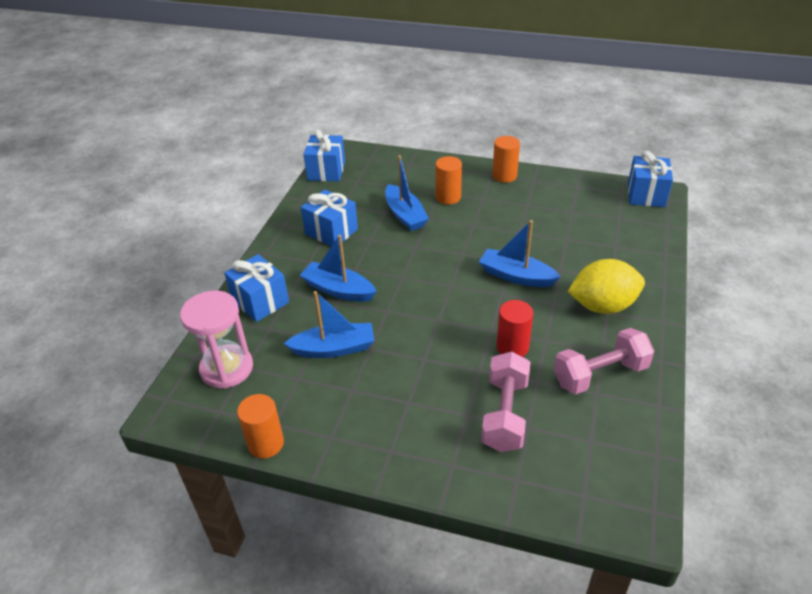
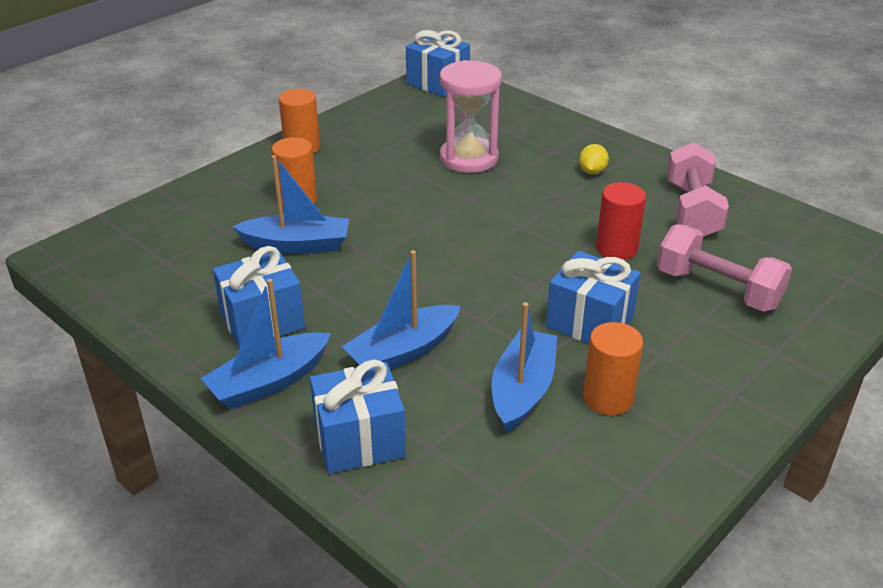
camera: 65 degrees left, 5 degrees down
(226, 368) = (489, 518): pink hourglass -> pink hourglass (469, 158)
(266, 443) = (670, 510): orange cylinder -> orange cylinder (608, 398)
(326, 171) = (101, 282): blue gift -> blue gift (589, 322)
(516, 276) = (499, 205): blue boat -> blue boat (269, 382)
(602, 306) = (592, 171): yellow lemon -> yellow lemon, size x0.44

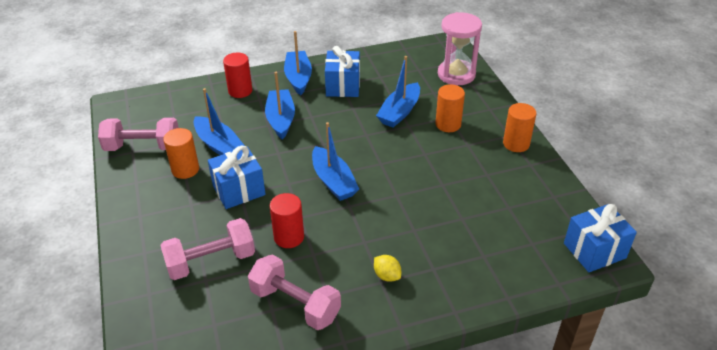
camera: 120 degrees right, 5 degrees up
(359, 440) = (240, 91): blue gift -> red cylinder
(469, 158) = (451, 216): pink hourglass -> pink hourglass (456, 74)
(492, 251) = (333, 181): none -> blue boat
(613, 484) = (143, 147): none -> pink dumbbell

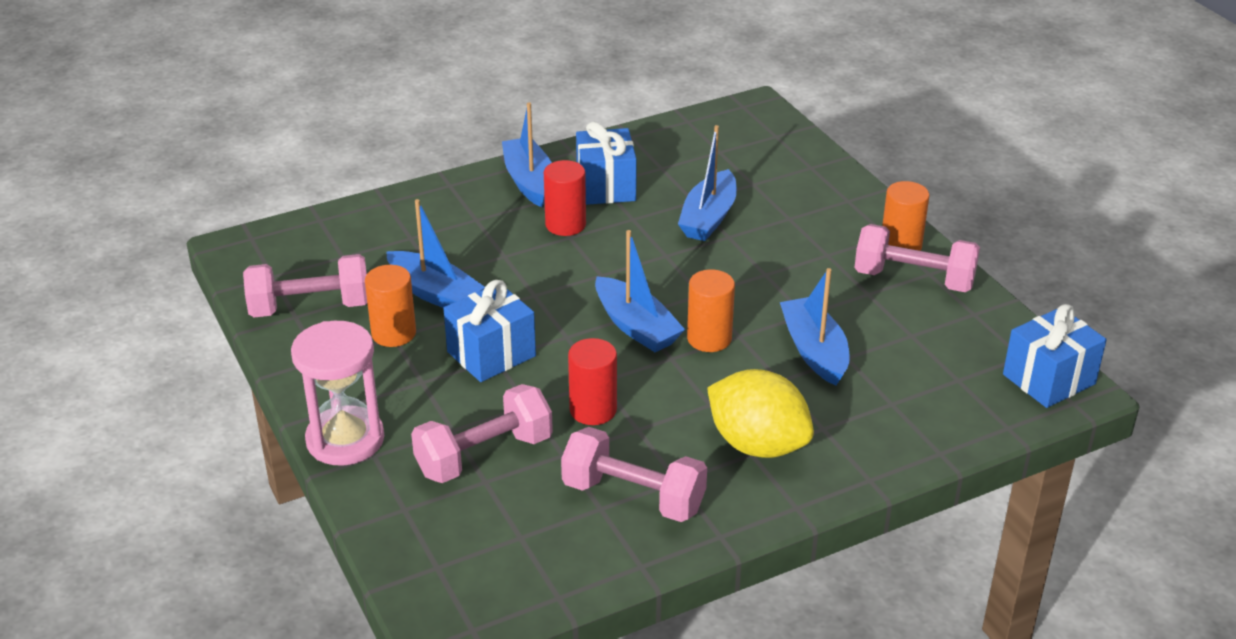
camera: 10 degrees left, 5 degrees down
(240, 91) = (439, 209): red cylinder -> red cylinder (565, 225)
(281, 119) = (522, 246): blue boat -> blue boat (814, 351)
(387, 276) = (757, 445): yellow lemon -> yellow lemon, size x2.25
(448, 124) = (789, 228): orange cylinder -> orange cylinder (709, 338)
(456, 74) = (782, 154): pink hourglass -> pink hourglass (345, 439)
(519, 168) = (913, 279): none -> pink dumbbell

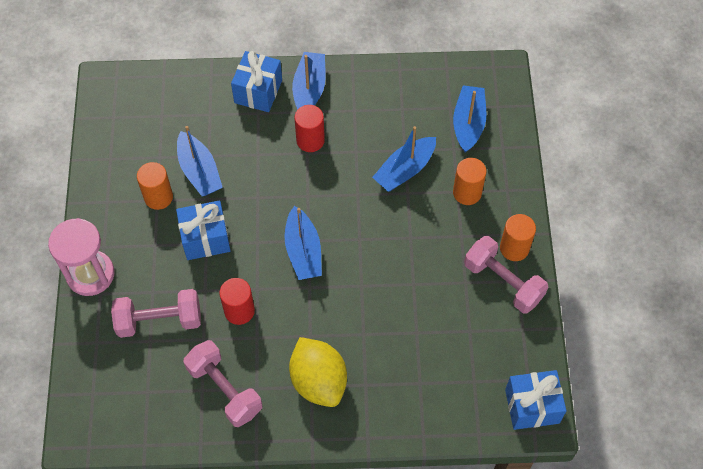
camera: 25 degrees right, 25 degrees up
(310, 307) = (122, 154): pink dumbbell -> none
(606, 187) = (355, 114): blue gift -> blue gift (258, 91)
(709, 338) = (341, 280): orange cylinder -> orange cylinder (467, 193)
(814, 351) = (399, 319): blue boat -> blue boat (468, 124)

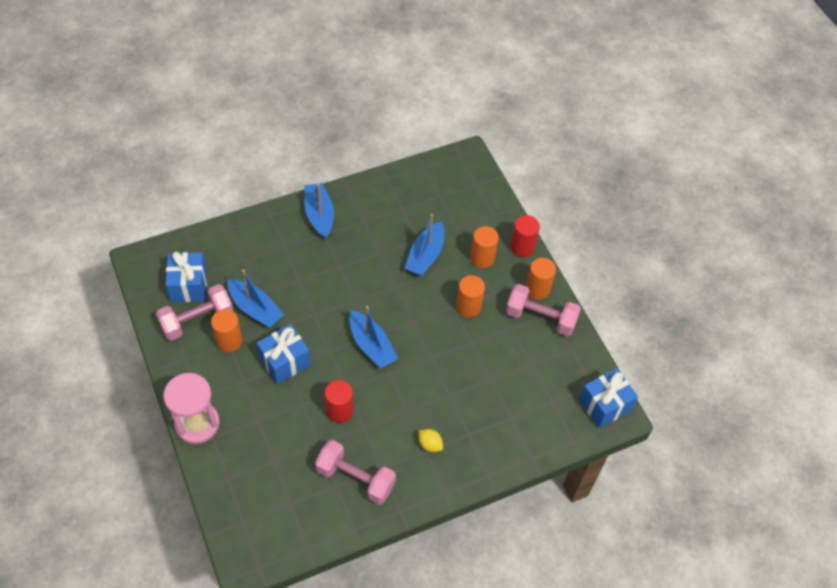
camera: 25 degrees left, 5 degrees down
(159, 320) = (275, 441): pink dumbbell -> pink dumbbell (197, 320)
(258, 91) = (277, 229): blue gift -> blue gift (189, 286)
(310, 140) = (338, 255): red cylinder -> red cylinder (522, 247)
(318, 381) = (430, 444): yellow lemon -> yellow lemon, size x0.44
(427, 243) = (468, 307): none -> orange cylinder
(468, 124) = (459, 204): blue boat -> none

